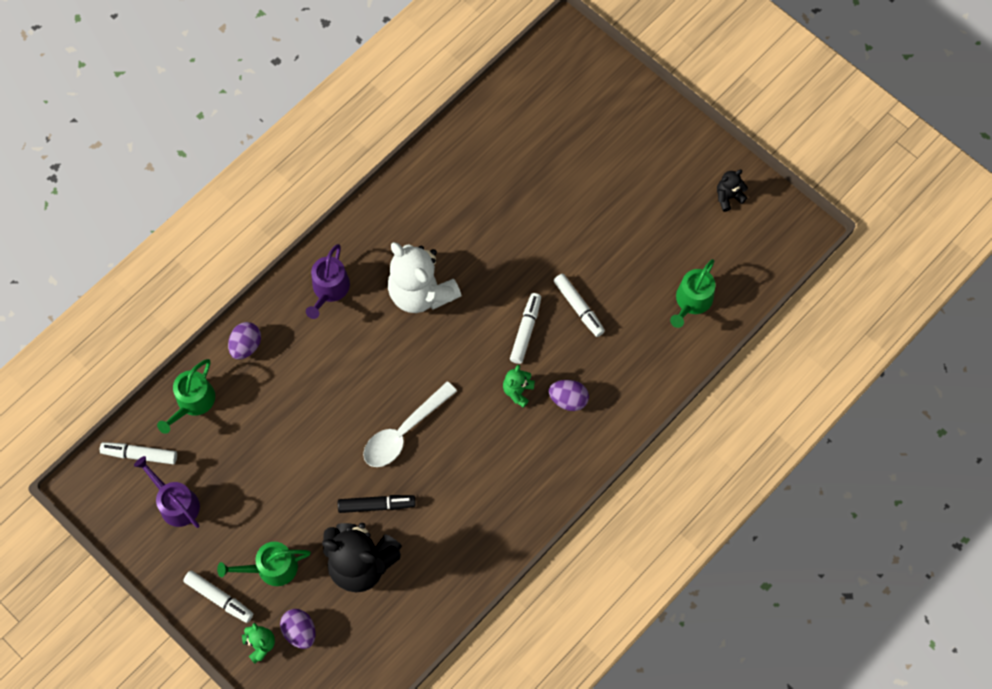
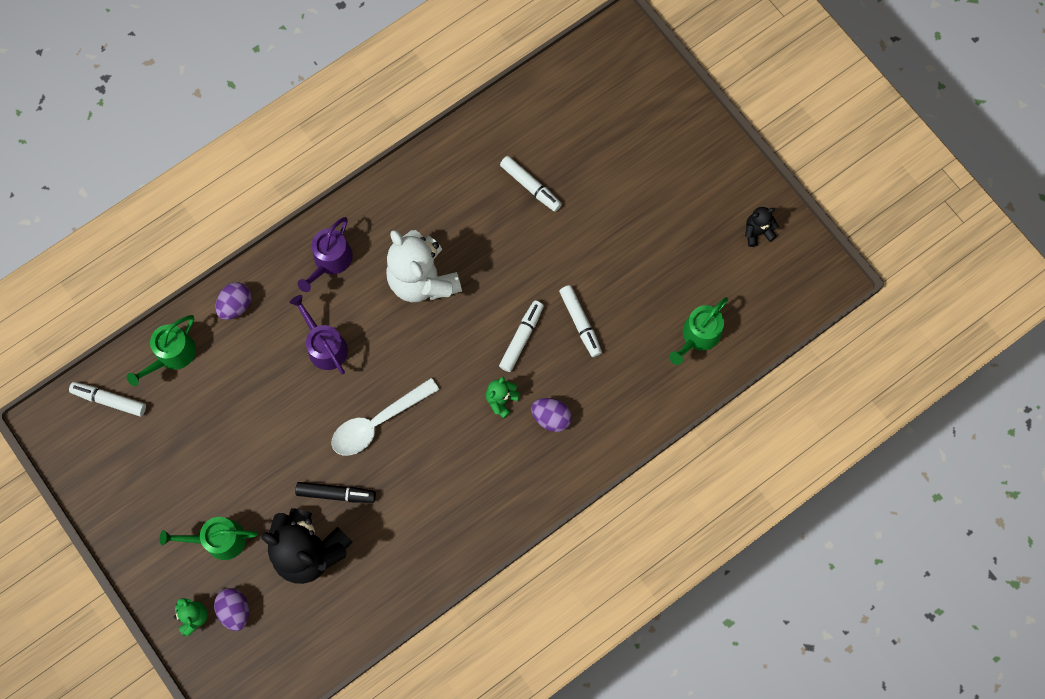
camera: 10 degrees right, 5 degrees up
(176, 503) = (136, 456): purple watering can -> purple watering can (325, 346)
(219, 598) = (161, 561): white marker -> white marker (530, 186)

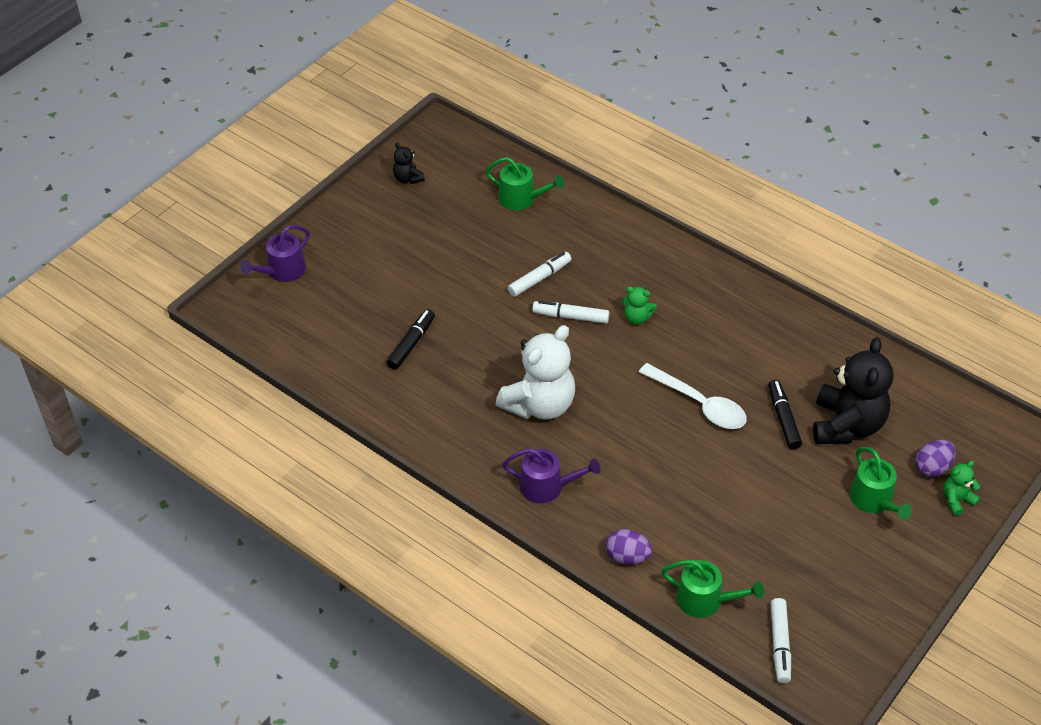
camera: 105 degrees left, 25 degrees down
(325, 346) = (640, 467): purple watering can -> purple watering can (282, 271)
(530, 186) = (411, 343): white marker -> black marker
(551, 417) = (638, 280): purple egg -> none

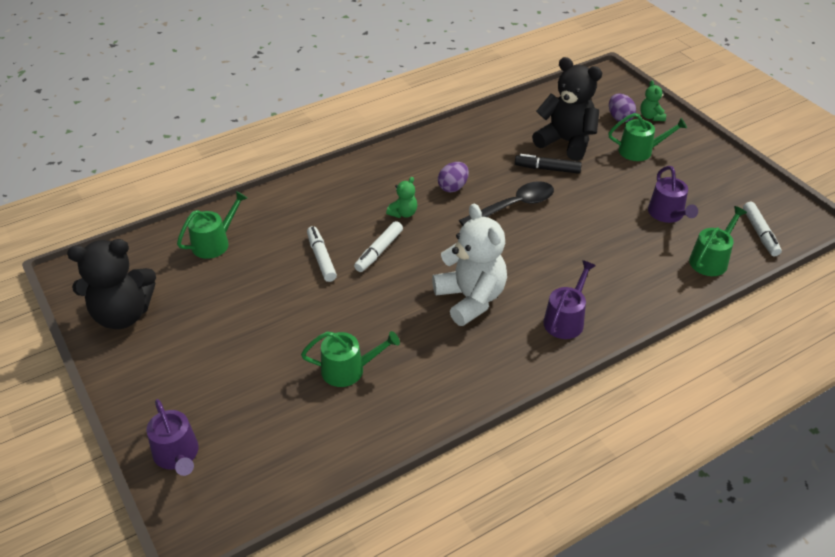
camera: 70 degrees left, 5 degrees down
(408, 178) = (123, 314): black teddy bear -> black teddy bear, size x2.19
(411, 343) = (348, 370): black marker -> green watering can
(627, 557) = (657, 291): purple egg -> purple egg (453, 187)
(699, 404) = (513, 206): white spoon -> black spoon
(765, 547) = (667, 214): none -> purple watering can
(780, 644) = (760, 233): white marker -> white marker turned 60 degrees clockwise

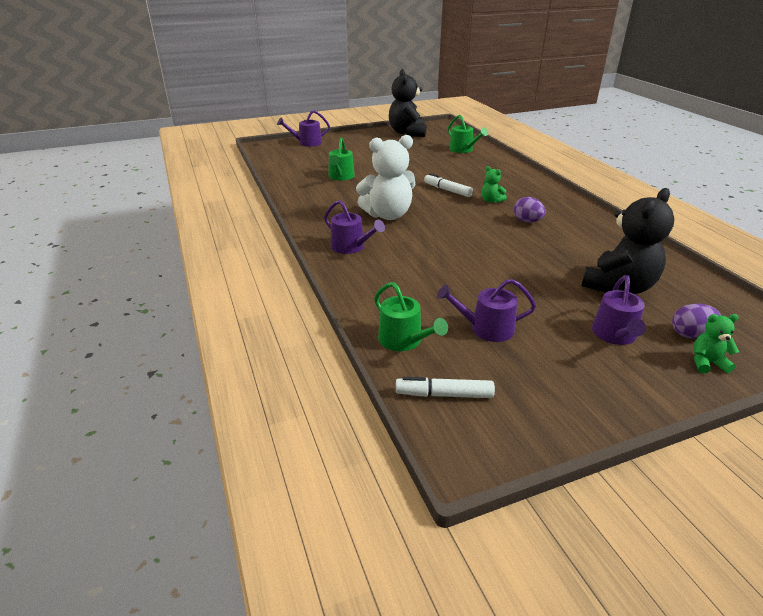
camera: 100 degrees right, 10 degrees down
(321, 258) = (443, 174): white marker -> none
(513, 206) = (500, 244): black spoon -> none
(547, 169) = (563, 268): black marker -> none
(640, 151) = (615, 335): green watering can -> purple watering can

